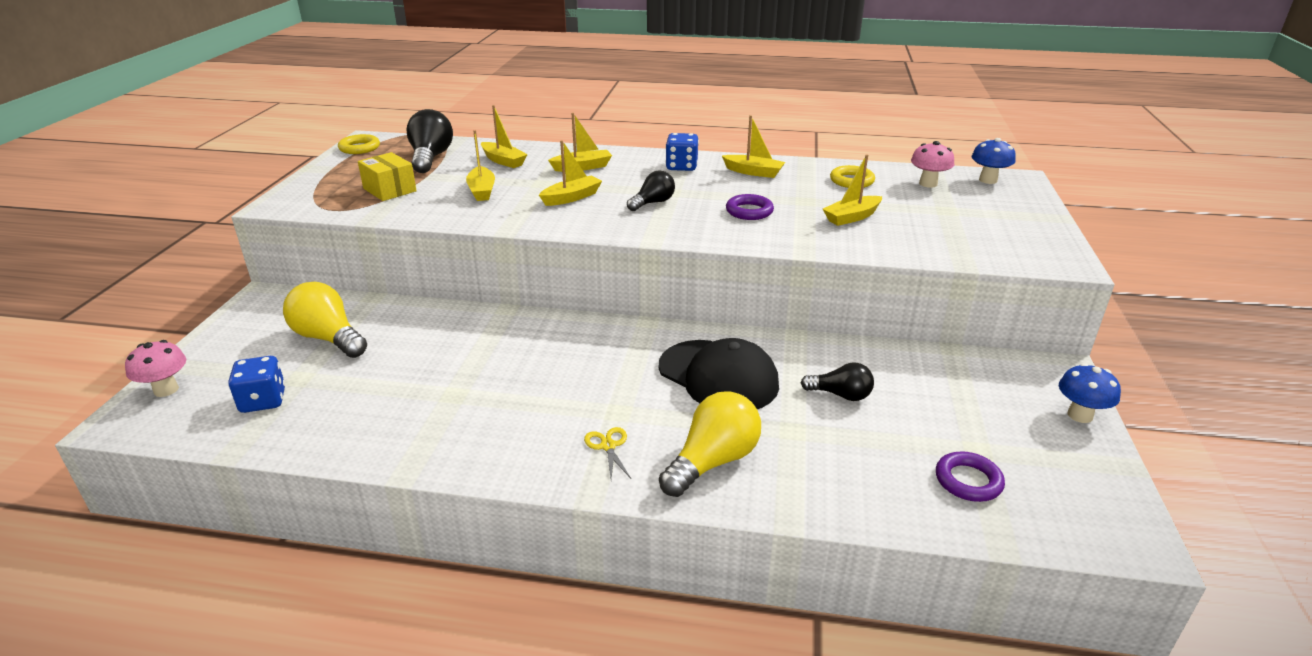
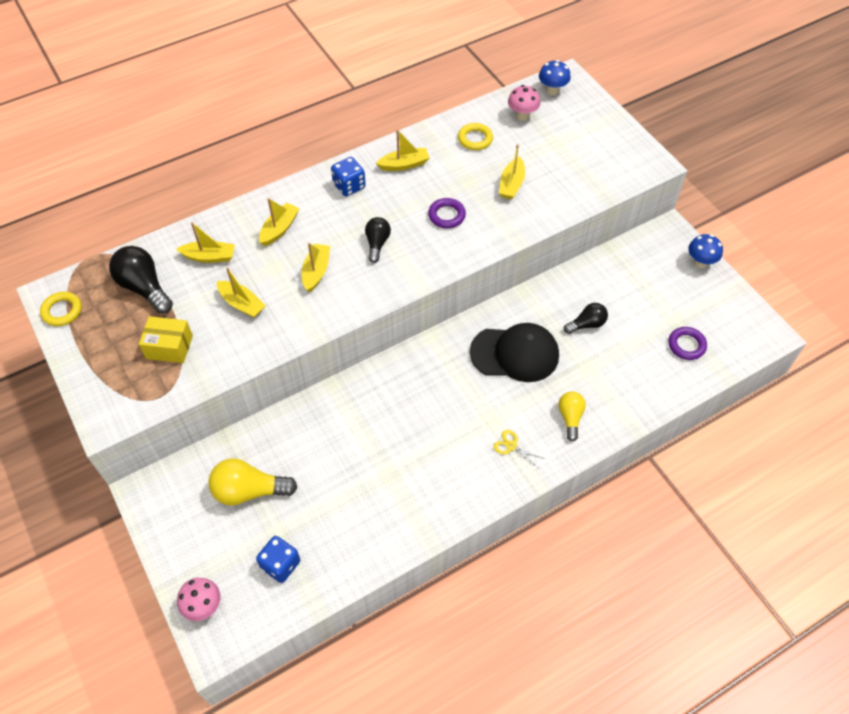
camera: 40 degrees left, 25 degrees up
(713, 461) = (570, 417): yellow light bulb -> yellow light bulb, size x0.61

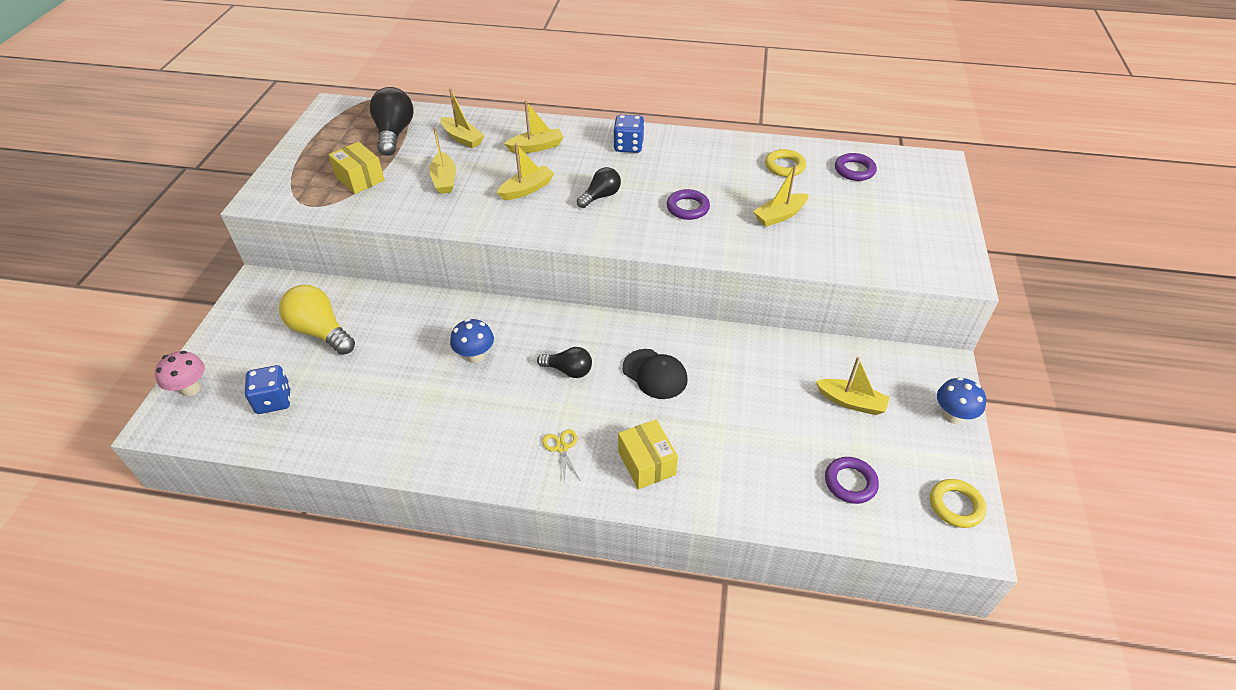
camera: 40 degrees right, 10 degrees down
(62, 311) = (326, 119): yellow ring -> yellow ring (956, 506)
(404, 164) = (695, 154): yellow boat -> yellow boat (851, 402)
(515, 354) = (655, 374): black cap -> black cap, size x0.64
(522, 115) = (854, 170): pink mushroom -> purple ring
(552, 90) = (910, 165): blue mushroom -> blue mushroom (475, 356)
(570, 417) = (646, 463): yellow light bulb -> yellow box
(587, 324) = (756, 394): black light bulb -> black light bulb (568, 370)

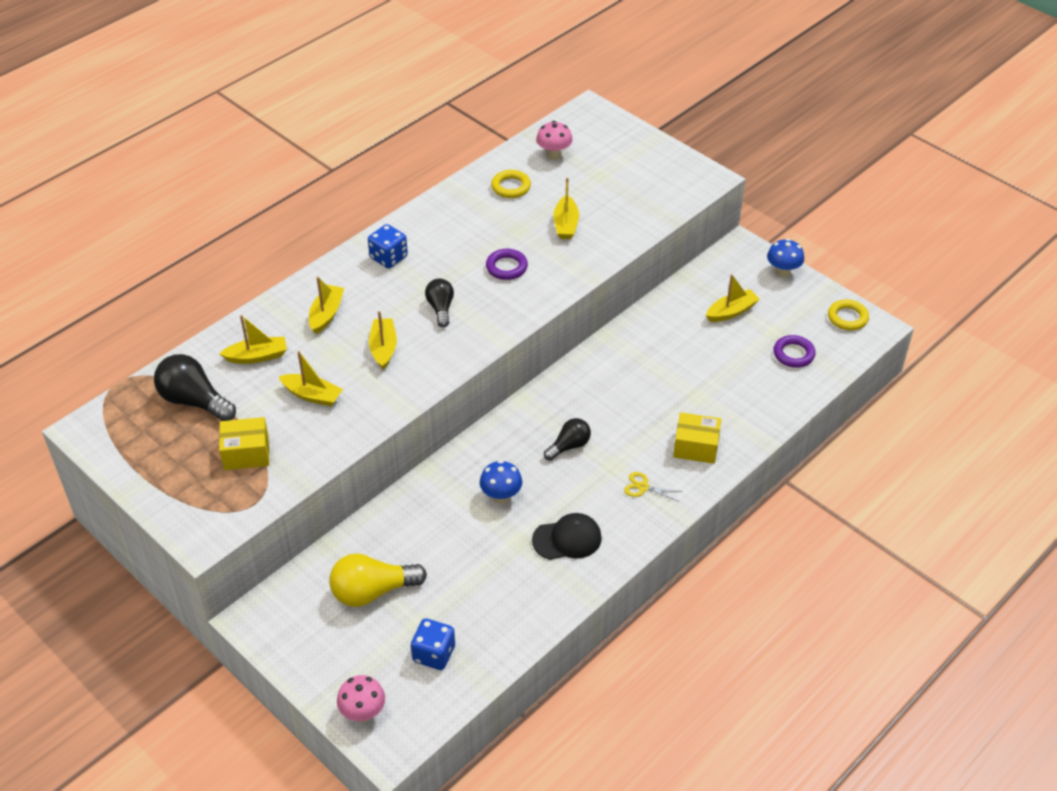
camera: 55 degrees left, 0 degrees up
(655, 374) = (617, 398): black cap -> black cap (567, 539)
(854, 170) = (554, 155): purple ring -> pink mushroom

